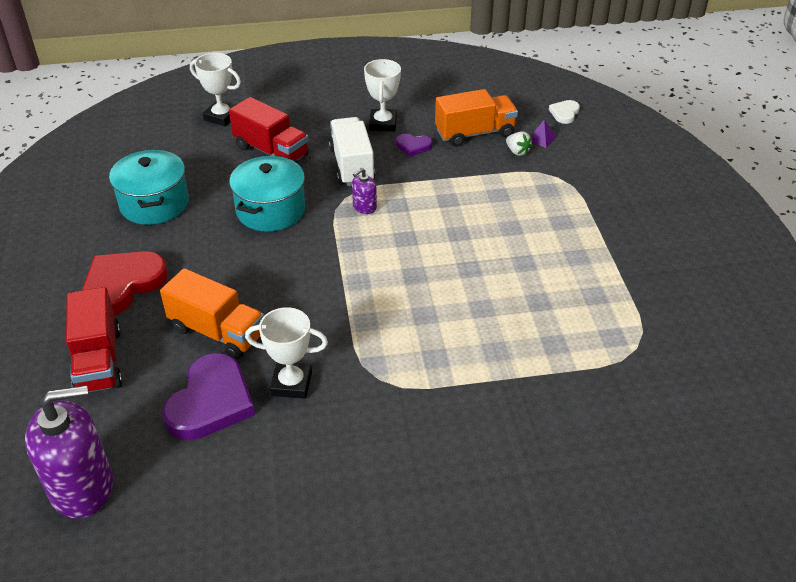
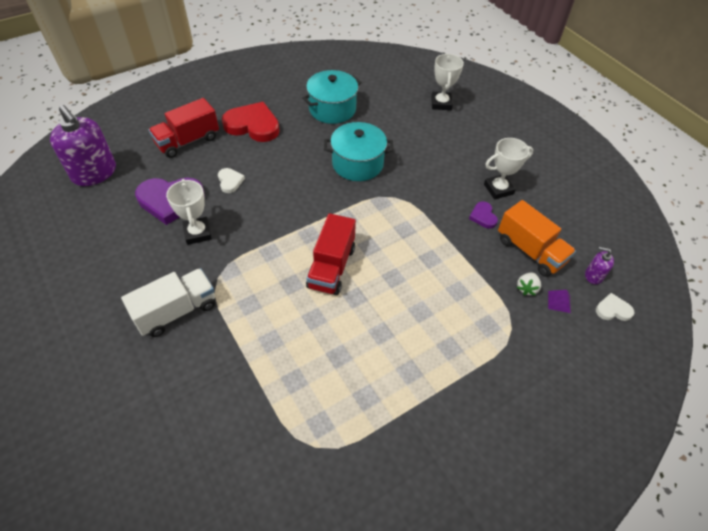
camera: 65 degrees right, 10 degrees up
(217, 332) = (230, 181): orange truck -> white heart
(271, 151) = (421, 141): red truck -> red truck (331, 267)
(352, 165) = (434, 188): white truck -> white truck (176, 311)
(364, 207) = (390, 211): purple soap dispenser -> purple soap dispenser (593, 275)

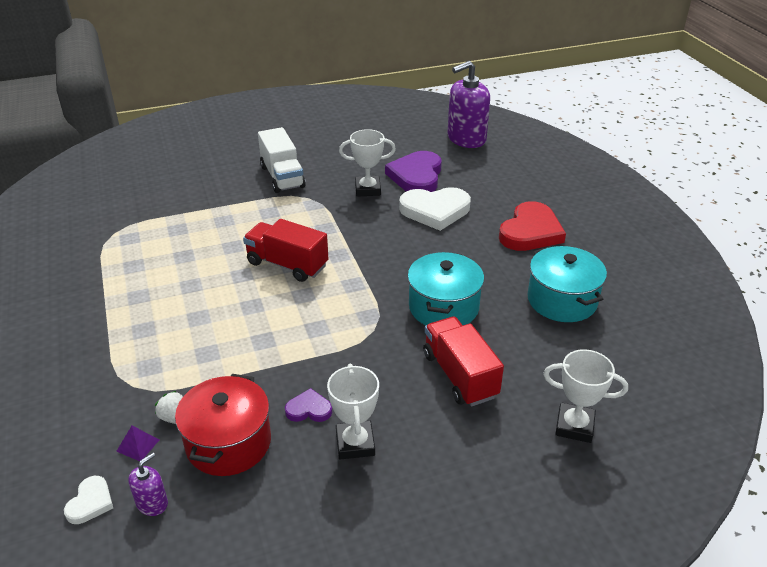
camera: 105 degrees right, 15 degrees down
(188, 141) = (506, 188): red truck -> red truck (460, 375)
(230, 181) = (435, 211): white heart -> white heart, size x2.06
(530, 251) = (228, 443): orange truck -> red pot

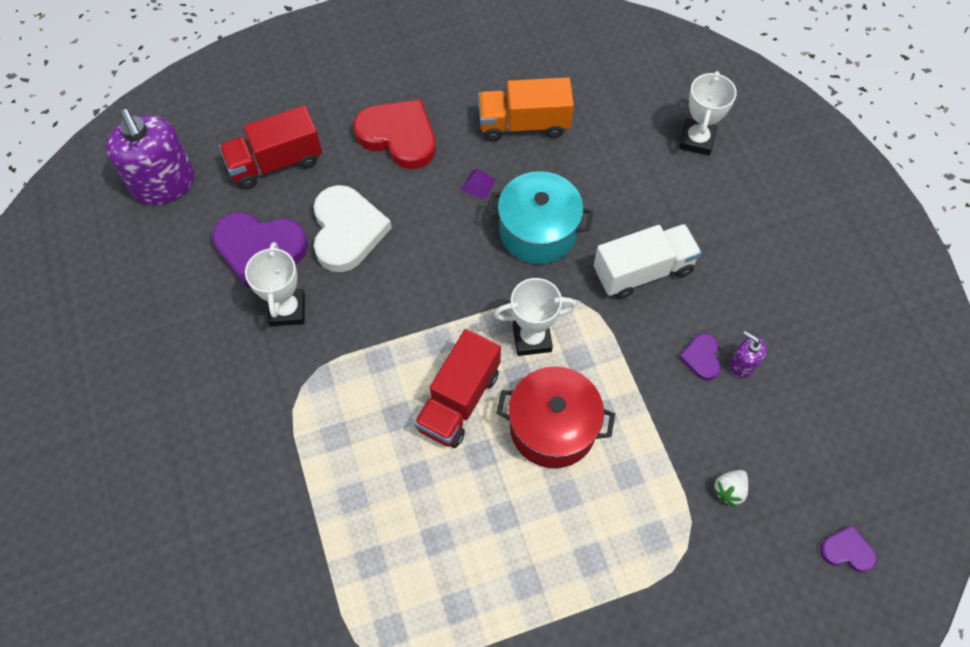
camera: 90 degrees left, 25 degrees up
(90, 502) = (847, 551): white heart -> purple heart
(138, 445) = (770, 521): purple pyramid -> purple pyramid (478, 184)
(152, 503) = (837, 490): purple soap dispenser -> purple soap dispenser (742, 364)
(228, 443) = (754, 430): red pot -> red pot (552, 427)
(282, 177) = (239, 427): white truck -> white truck (643, 271)
(355, 443) = (740, 314): white trophy -> white trophy (532, 338)
(460, 375) = (641, 223): red truck -> red truck (276, 163)
(562, 300) = (524, 124): turquoise pot -> orange truck

